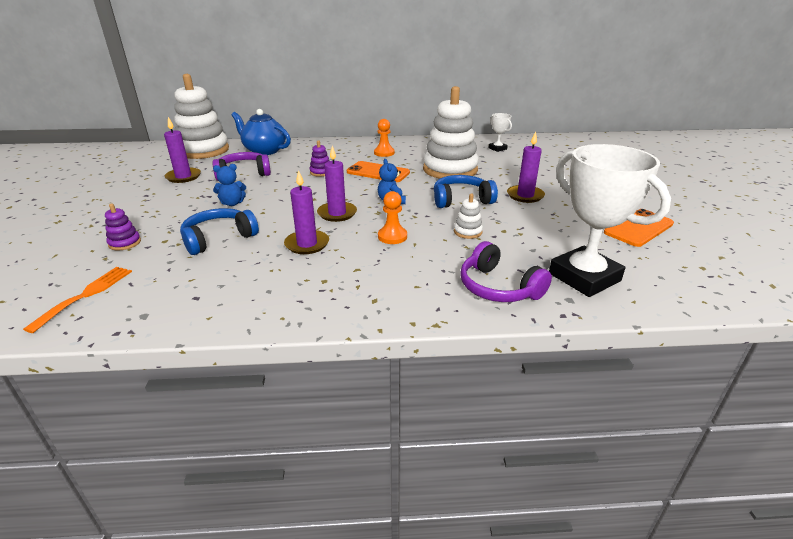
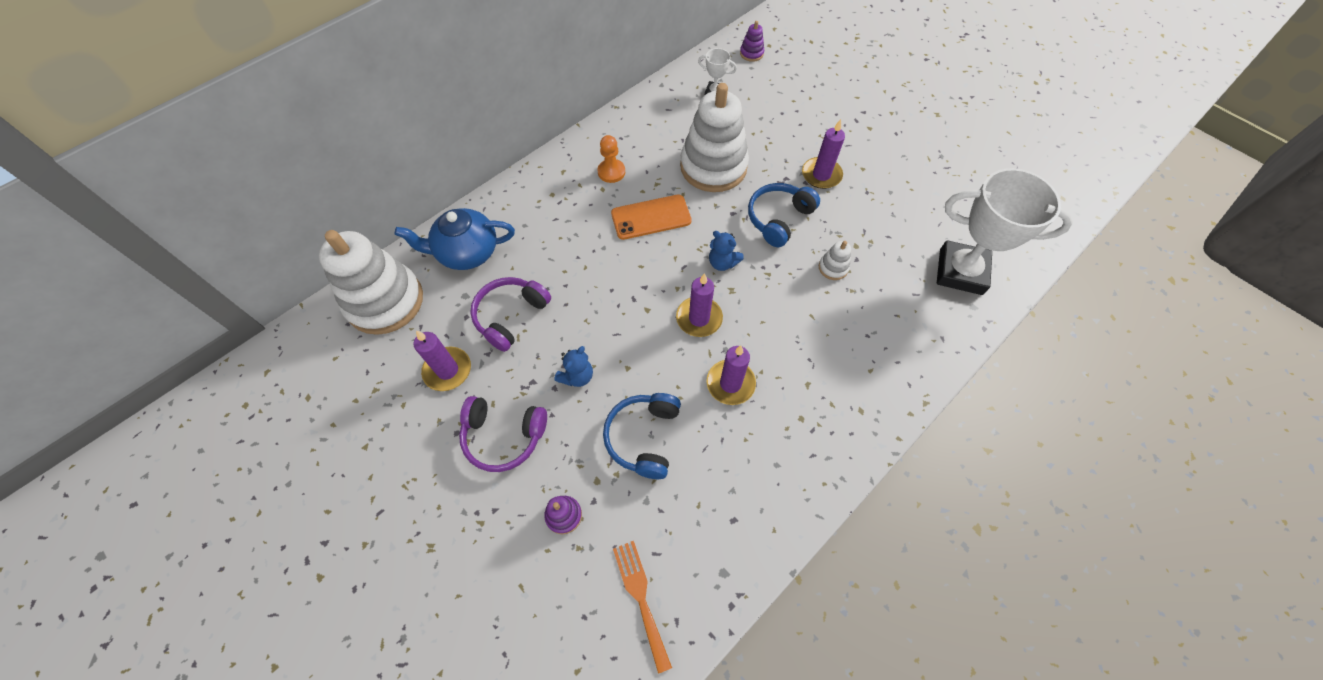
camera: 40 degrees left, 30 degrees up
(321, 172) = (592, 256): purple stacking toy -> purple stacking toy (751, 53)
(392, 236) = (784, 319): orange pawn -> none
(498, 287) = (922, 328): purple headphones -> purple headphones (503, 436)
(638, 228) = (940, 173): orange phone -> none

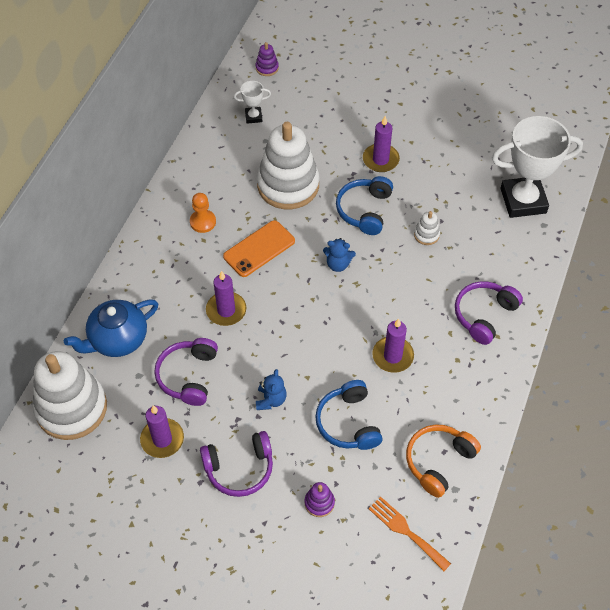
camera: 25 degrees left, 5 degrees down
(699, 318) = (342, 316): purple candle -> purple candle (226, 310)
(721, 529) = (438, 461): none -> orange headphones
(856, 380) = (484, 315): none -> purple headphones

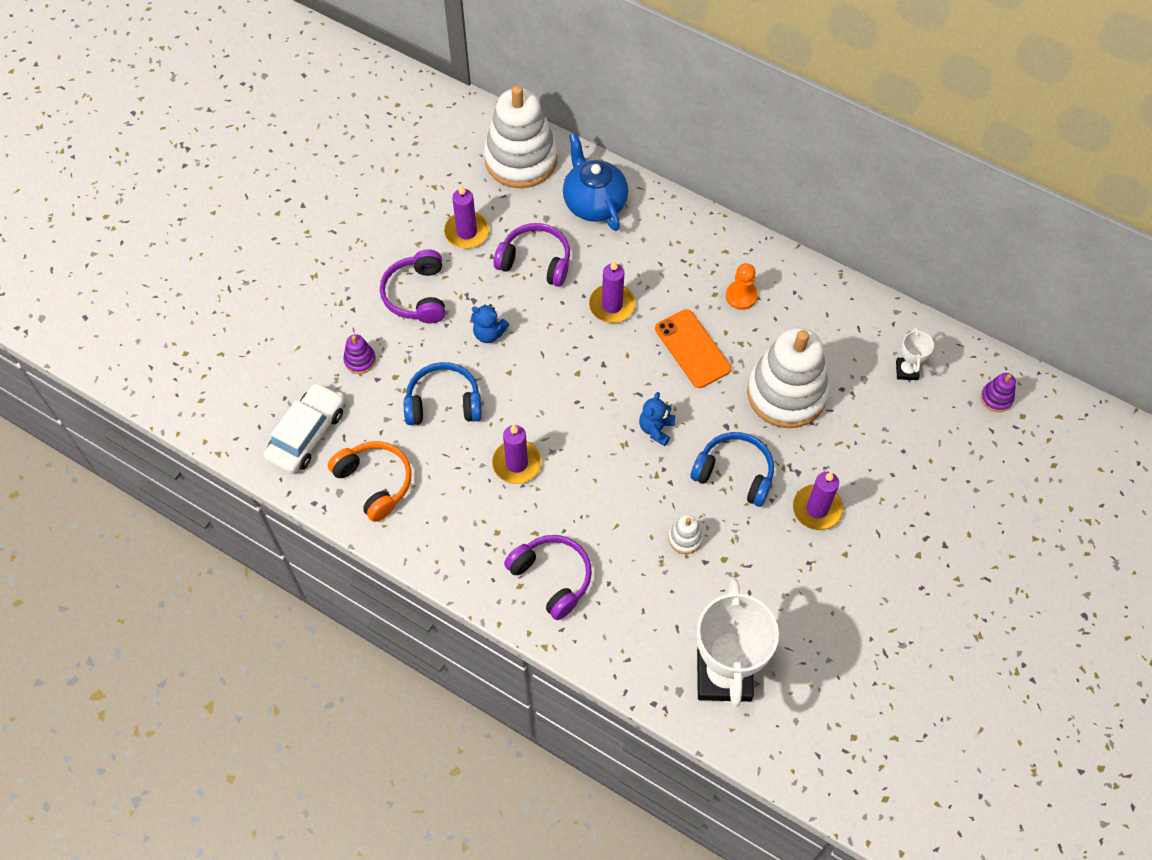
camera: 100 degrees right, 5 degrees up
(406, 531) = (307, 434): orange fork -> white car

